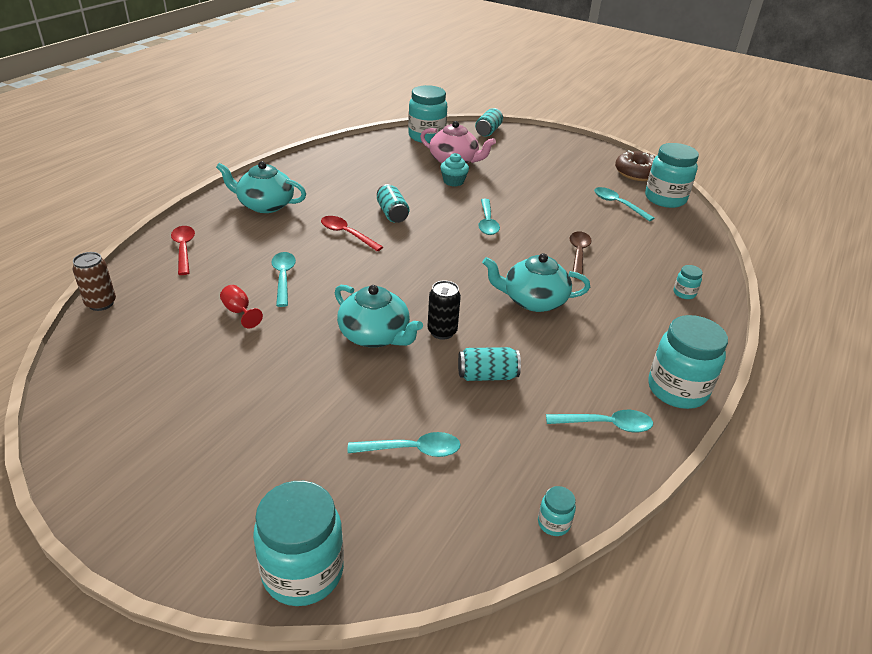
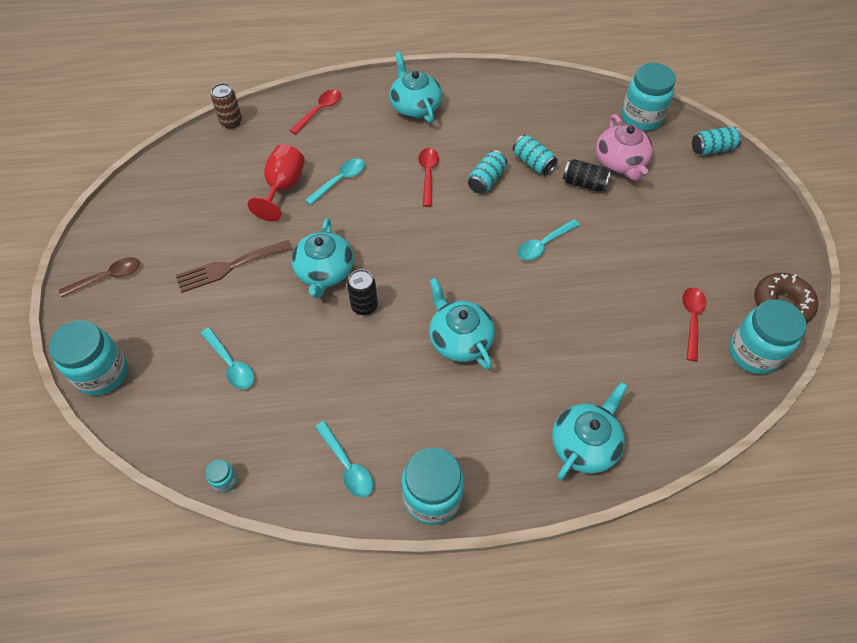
camera: 55 degrees right, 20 degrees up
(239, 312) = (283, 187): red goblet -> red goblet, size x1.83
(286, 393) = (229, 267): none -> brown fork
(453, 181) = (584, 183): turquoise cupcake -> black can
(487, 375) = (339, 362): turquoise can -> turquoise can (533, 163)
(578, 254) = (564, 334): brown spoon -> brown spoon (107, 277)
(618, 204) = (692, 320): turquoise spoon -> red spoon
(684, 293) = (585, 444): turquoise jar -> turquoise teapot

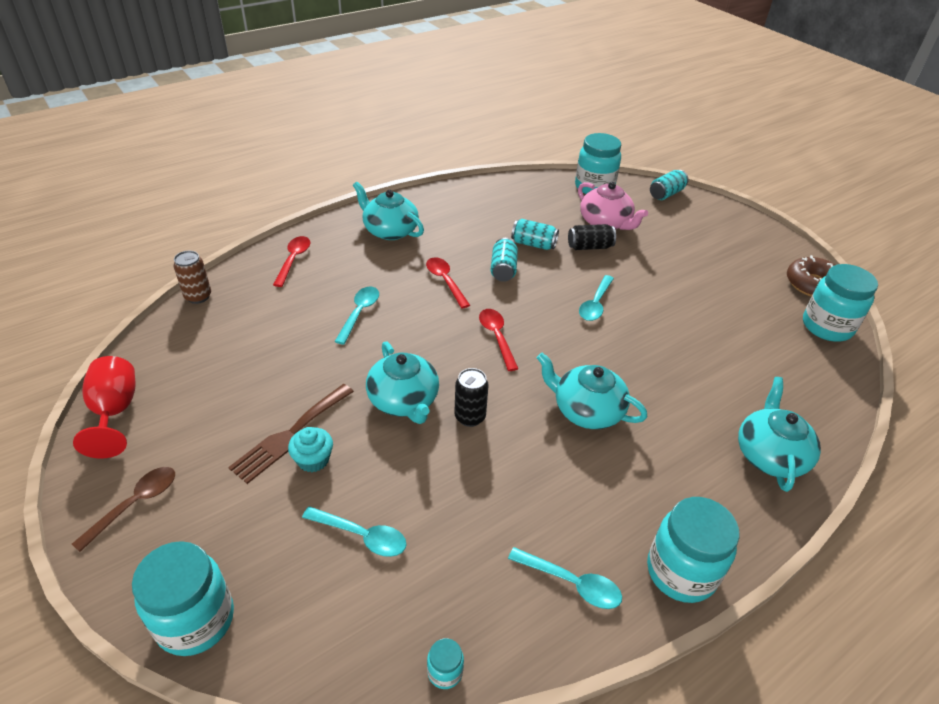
camera: 30 degrees left, 15 degrees down
(233, 293) = (313, 460): none -> turquoise cupcake
(283, 187) = (301, 338): red goblet -> red goblet (115, 411)
(692, 320) = (762, 320): red spoon -> red spoon (497, 337)

